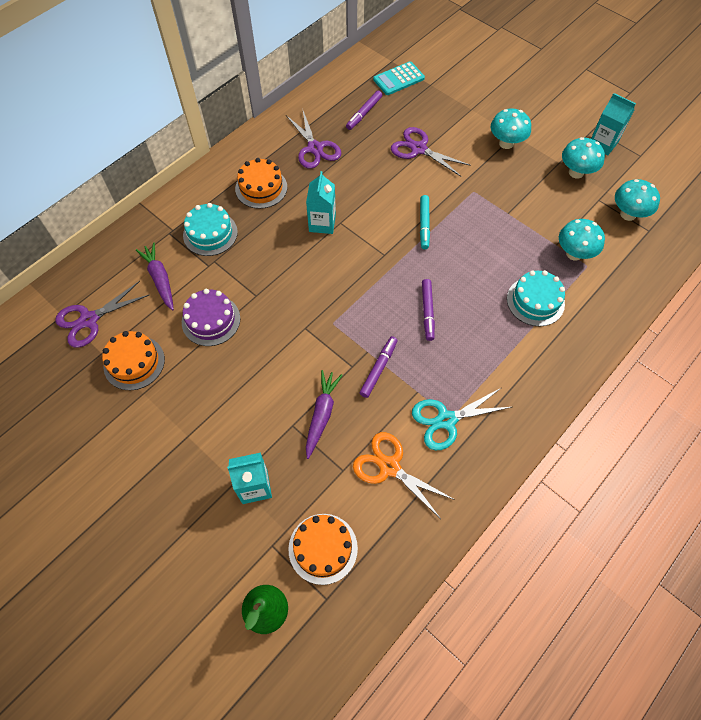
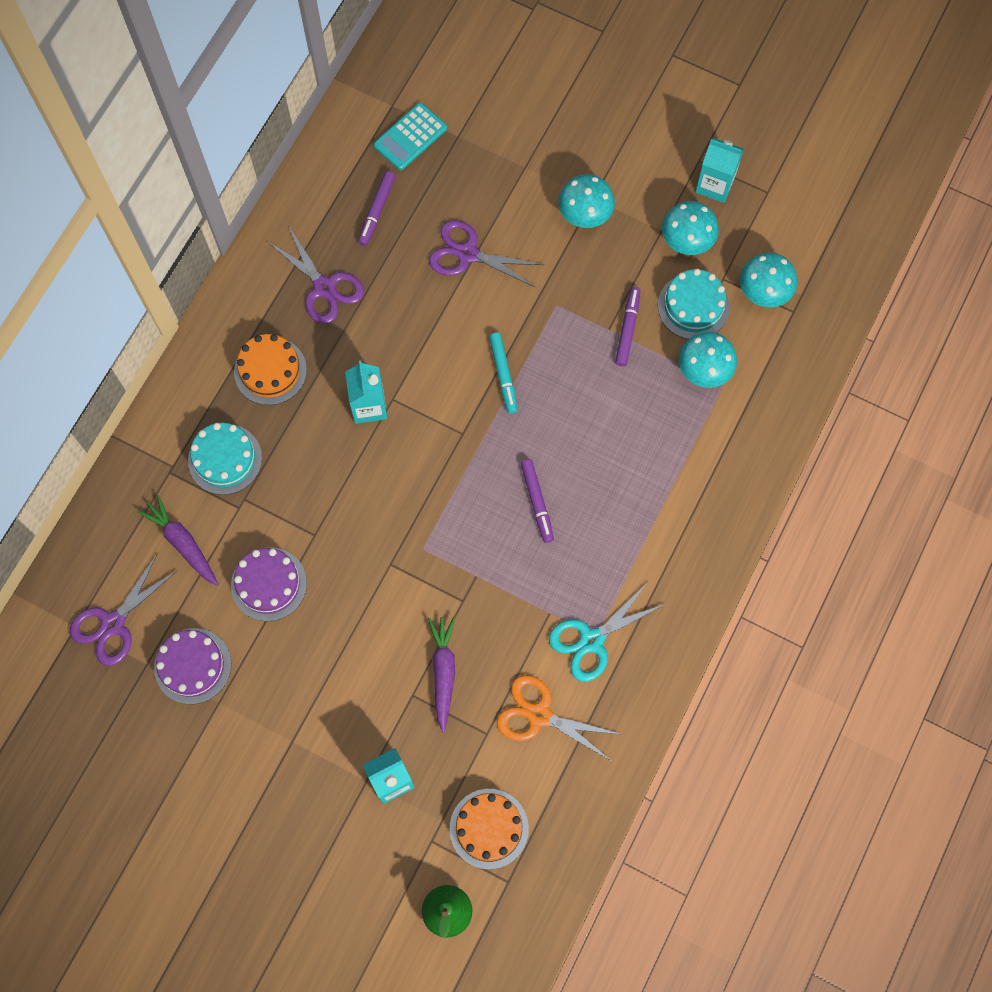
camera: 15 degrees left, 10 degrees up
(134, 362) = (192, 666): orange cake -> purple cake
(378, 369) = (495, 595): purple marker -> purple marker (627, 329)
(535, 301) = (667, 453): turquoise cake -> turquoise cake (693, 306)

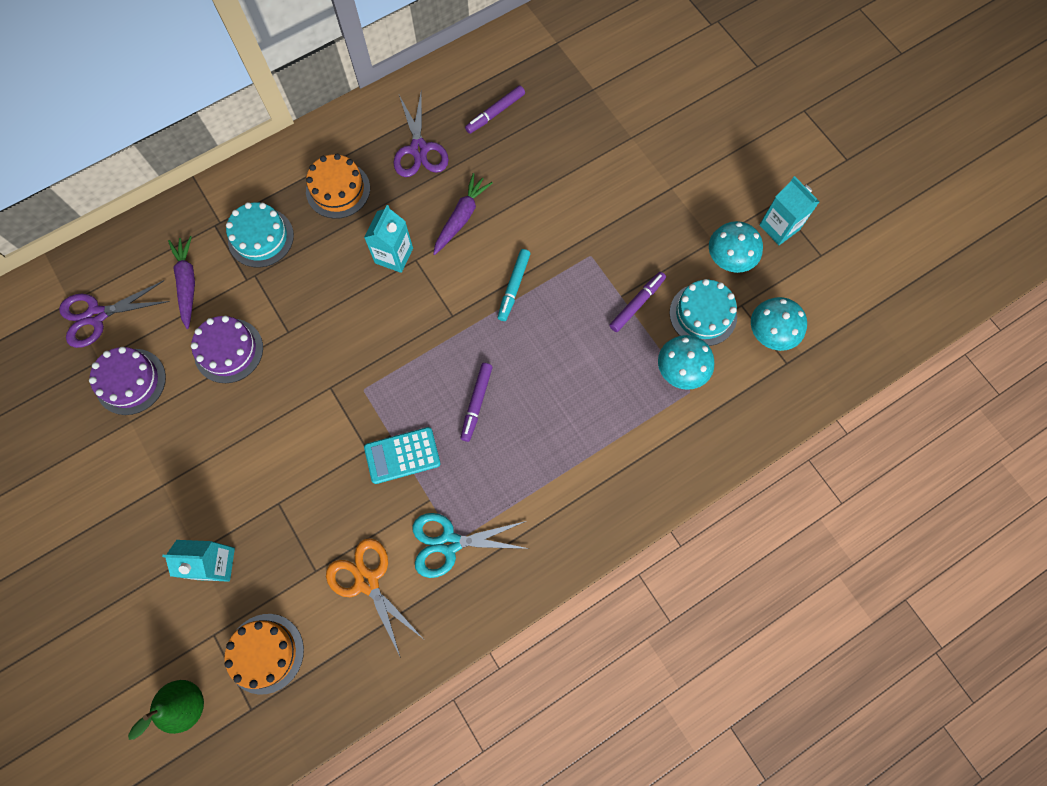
camera: 30 degrees right, 0 degrees up
(410, 137) = (556, 72): turquoise calculator -> turquoise calculator (402, 455)
(443, 672) = (314, 499): purple carrot -> purple carrot (461, 218)
(467, 253) = (544, 179): purple scissors -> none
(585, 215) = (656, 197): turquoise mushroom -> none

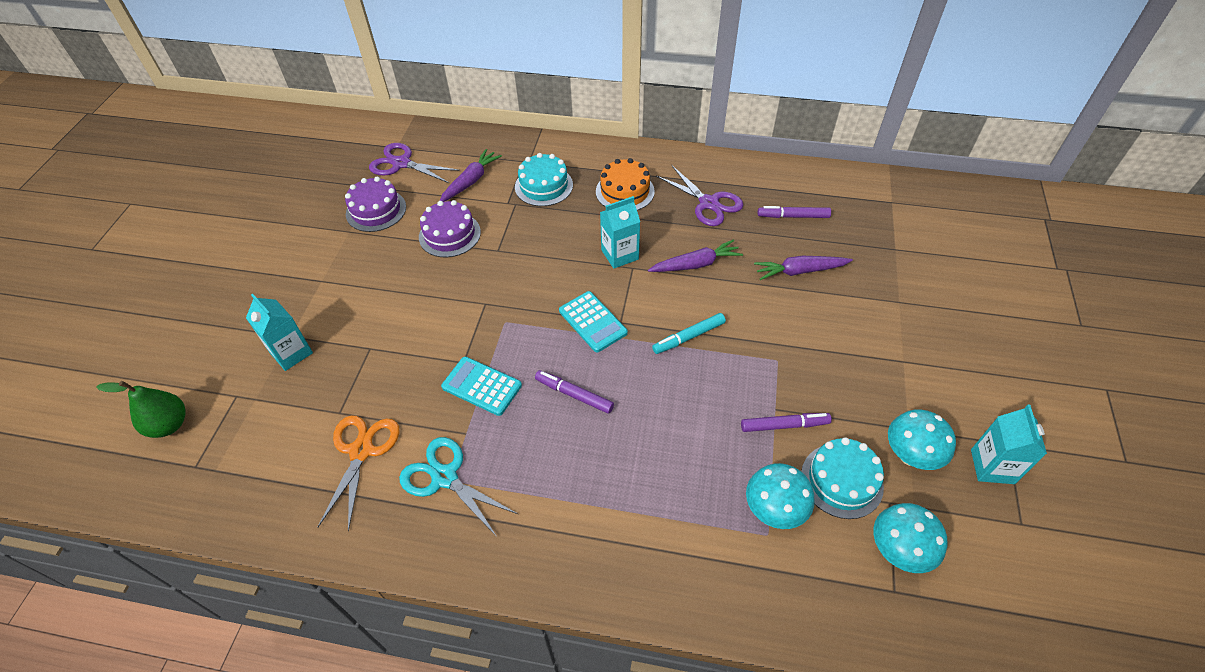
camera: 45 degrees right, 20 degrees down
(265, 653) = (247, 437): orange cake -> none
(419, 150) = (709, 203): purple scissors -> purple scissors turned 75 degrees counterclockwise
(431, 333) = (592, 322): none -> turquoise calculator
(476, 403) = (574, 395): purple marker -> purple marker turned 60 degrees clockwise
(543, 163) = (799, 271): none -> purple carrot

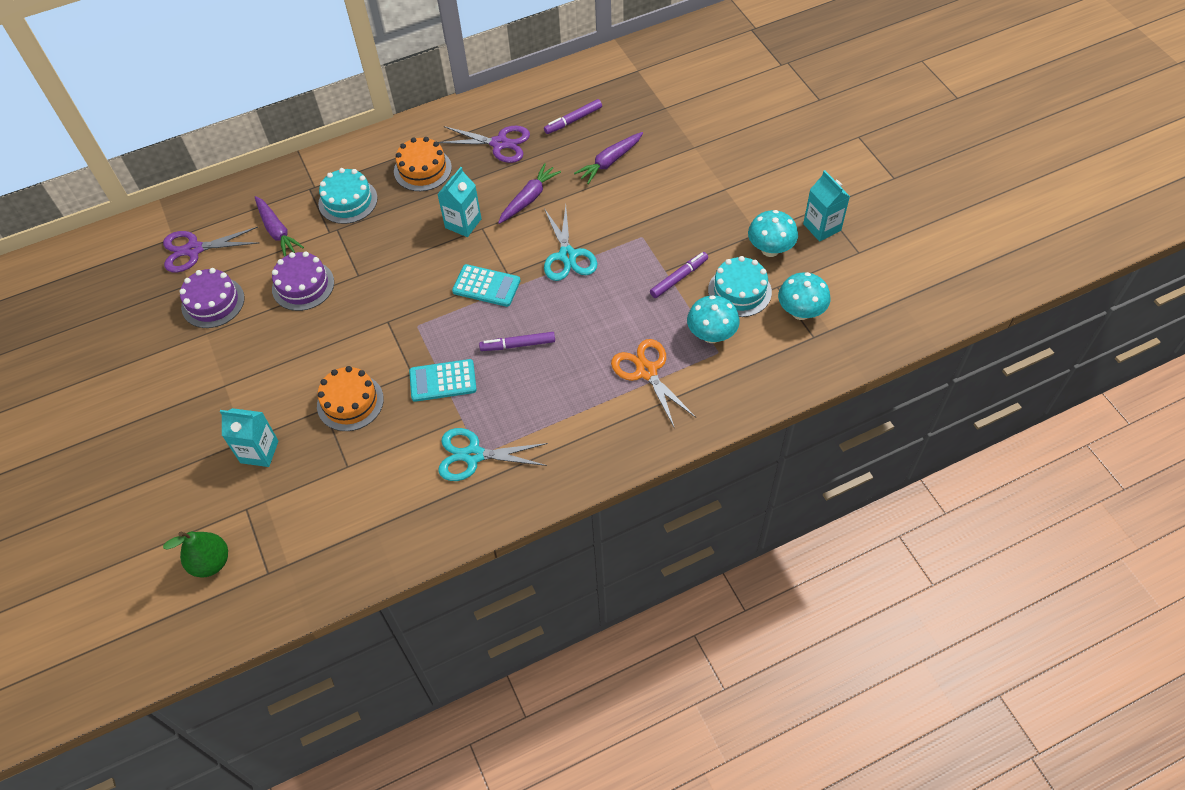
camera: 35 degrees left, 5 degrees up
(362, 450) = (392, 478): orange scissors -> orange scissors (646, 371)
(394, 356) = (350, 402): none -> orange cake
(471, 181) = (277, 231): purple carrot -> purple carrot turned 150 degrees clockwise
(689, 337) = (567, 256): turquoise marker -> turquoise scissors

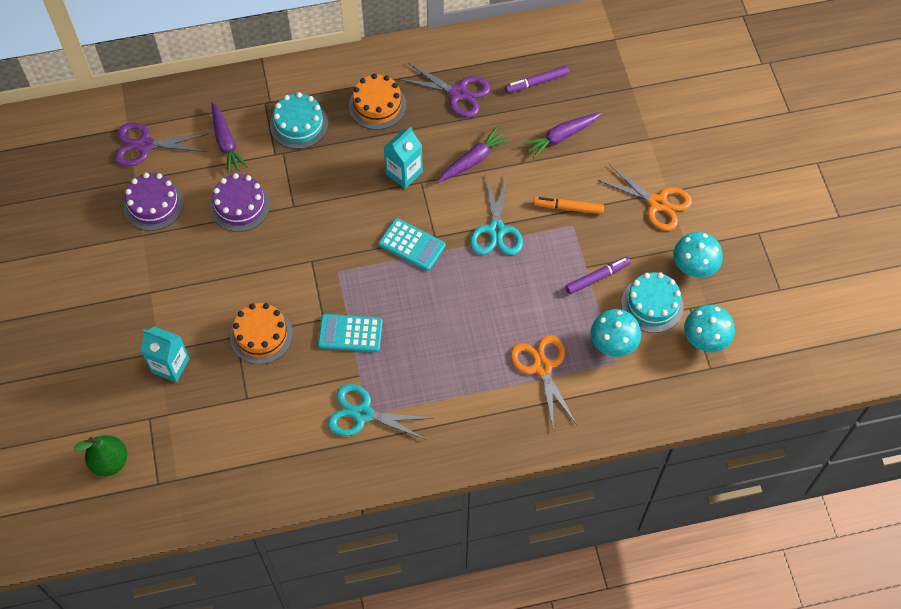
camera: 10 degrees right, 5 degrees up
(518, 345) = (428, 313): purple marker -> none
(633, 222) = (568, 208): none -> orange marker
(719, 201) = (658, 203): none -> orange scissors
(822, 227) = (751, 254): turquoise carton -> none

